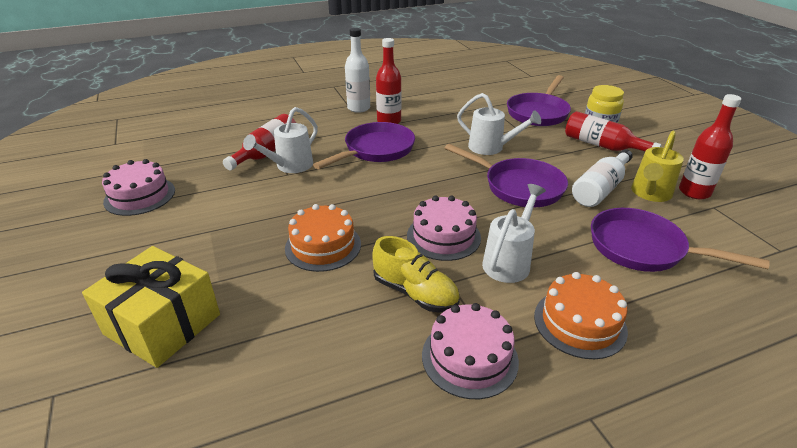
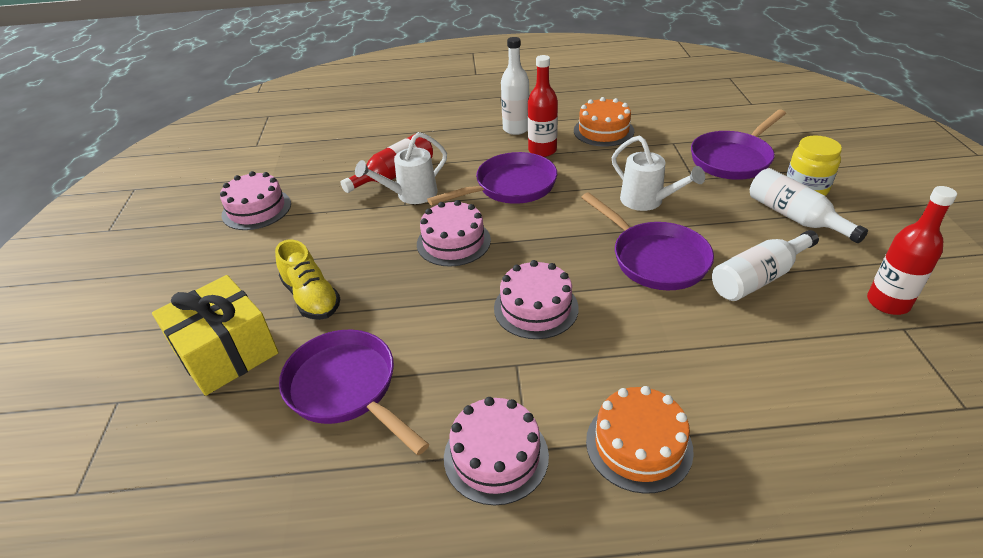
camera: 20 degrees right, 5 degrees up
(323, 246) = (404, 296): orange cake -> orange cake (603, 131)
(347, 197) = (453, 242): none -> pink cake
(415, 293) = (473, 369): yellow shoe -> yellow shoe (311, 298)
(509, 262) = (594, 353): white watering can -> none
(602, 146) = (795, 217): red bottle -> white bottle
(643, 248) = (770, 368): purple pan -> purple pan (346, 388)
(650, 194) = (822, 295): yellow watering can -> none

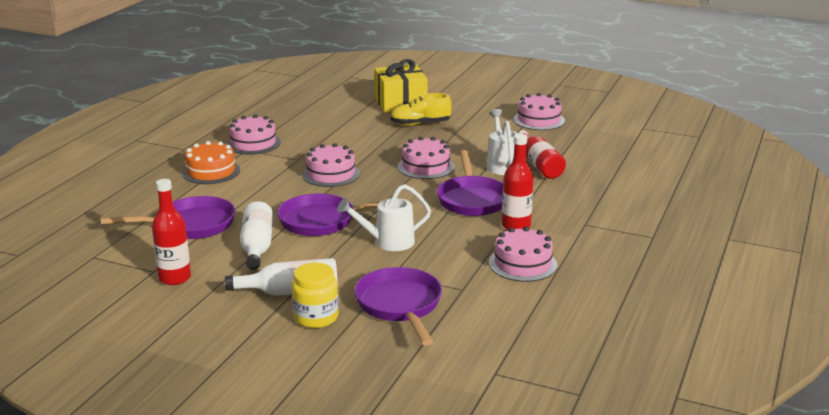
camera: 115 degrees right, 15 degrees down
(346, 388) = (338, 123): purple pan -> purple pan (191, 225)
(516, 129) = (570, 226): white bottle -> none
(603, 131) = (522, 264): orange cake -> pink cake

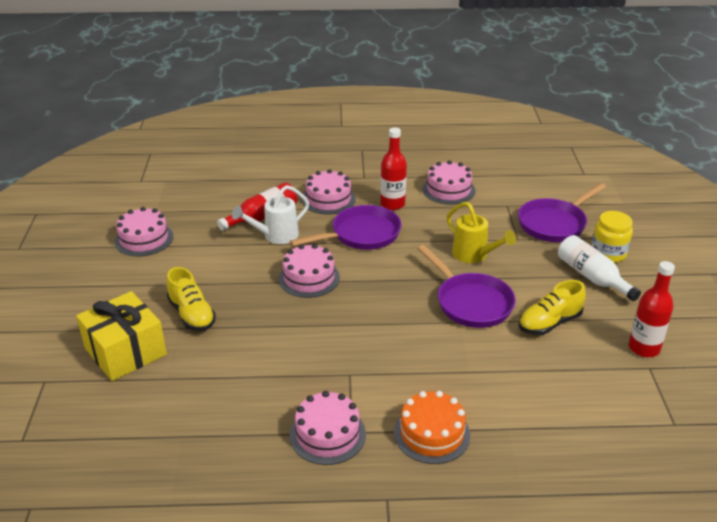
camera: 115 degrees left, 10 degrees up
(191, 225) = (556, 385): purple pan -> none
(257, 247) = (549, 323): white bottle -> yellow shoe
(331, 174) = (370, 334): pink cake -> pink cake (328, 199)
(388, 242) = (473, 255): white watering can -> yellow watering can

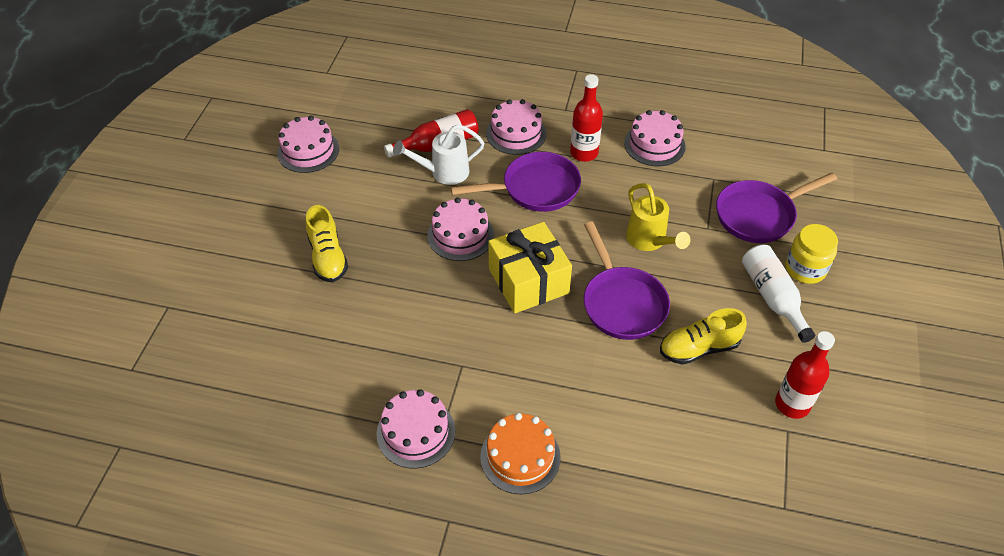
camera: 15 degrees right, 15 degrees up
(125, 351) = (251, 288): yellow gift -> yellow gift (528, 281)

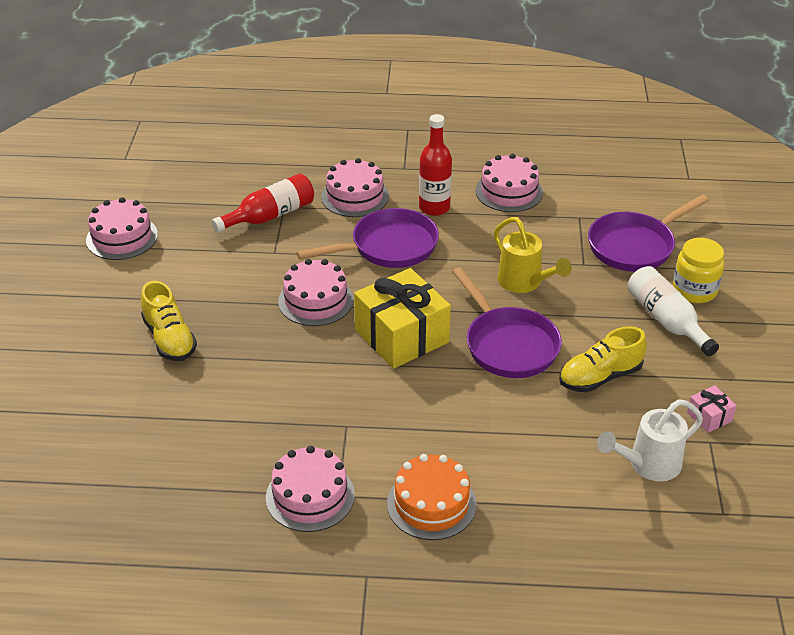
camera: 10 degrees left, 10 degrees down
(444, 172) = (283, 242): white watering can -> white watering can (648, 464)
(792, 404) = (709, 417): red bottle -> pink gift

